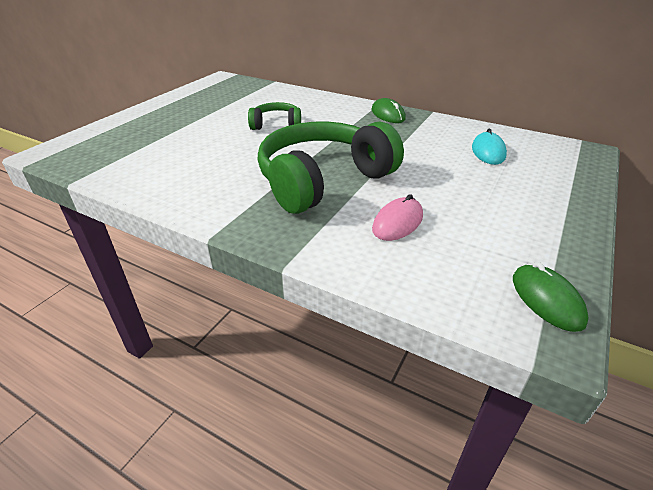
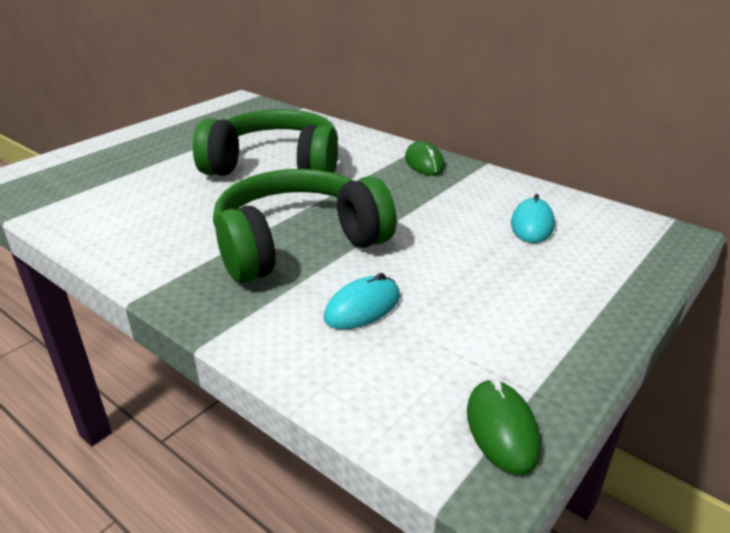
camera: 10 degrees right, 5 degrees down
(276, 125) = (275, 166): green headphones -> green headphones, size x2.03
(397, 222) = (362, 307): pink mouse -> turquoise mouse

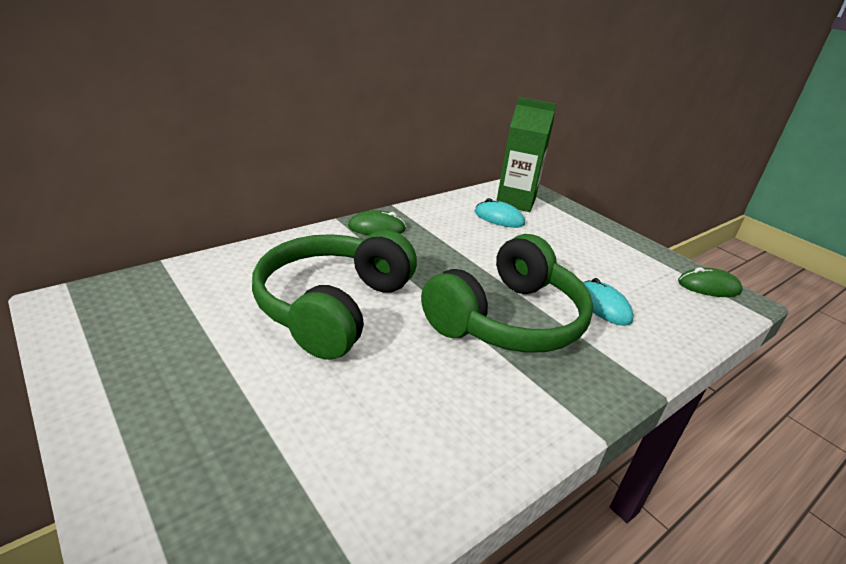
camera: 80 degrees left, 0 degrees up
(297, 243) = (508, 319): green headphones -> green headphones turned 120 degrees counterclockwise
(603, 234) = (515, 202): none -> green carton

